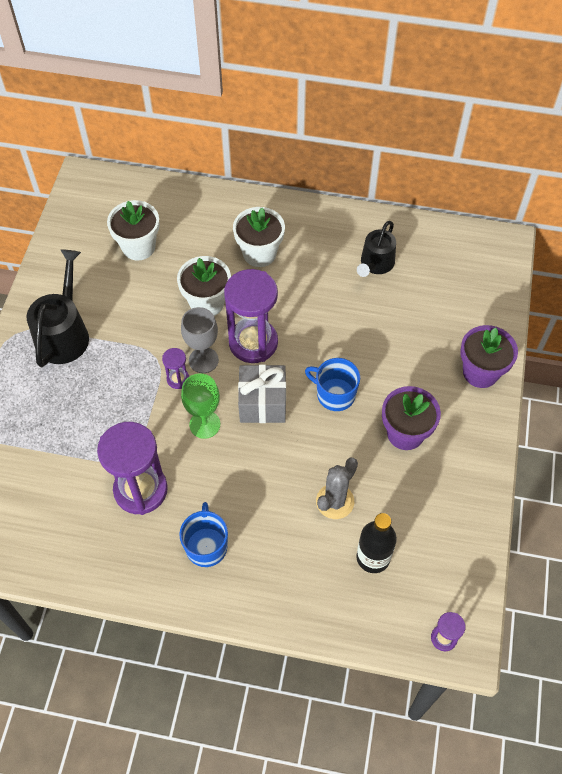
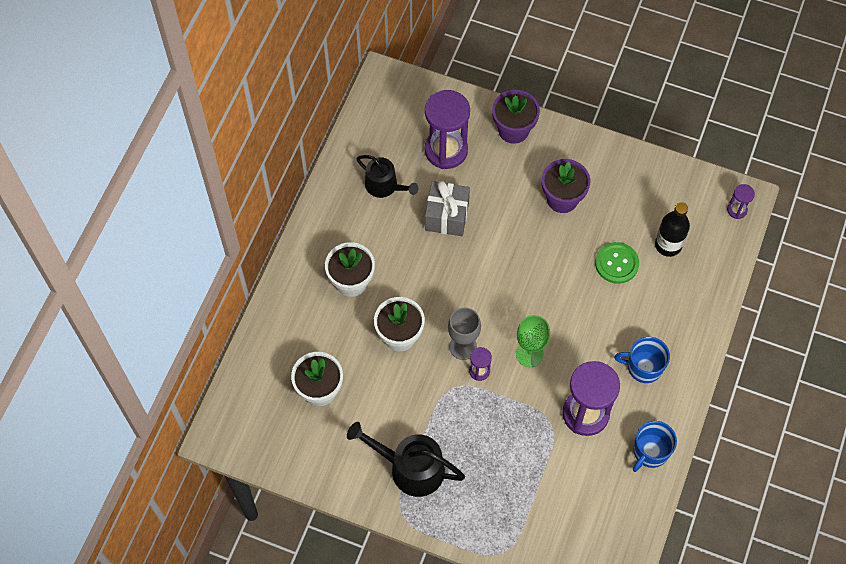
camera: 80 degrees left, 5 degrees up
(253, 342) = (451, 302): purple hourglass -> purple hourglass (446, 150)
(262, 403) = (516, 304): grey gift -> grey gift (447, 216)
(334, 394) = (516, 245): blue mug -> blue mug (650, 452)
(335, 501) = (616, 263): grey cactus -> green button

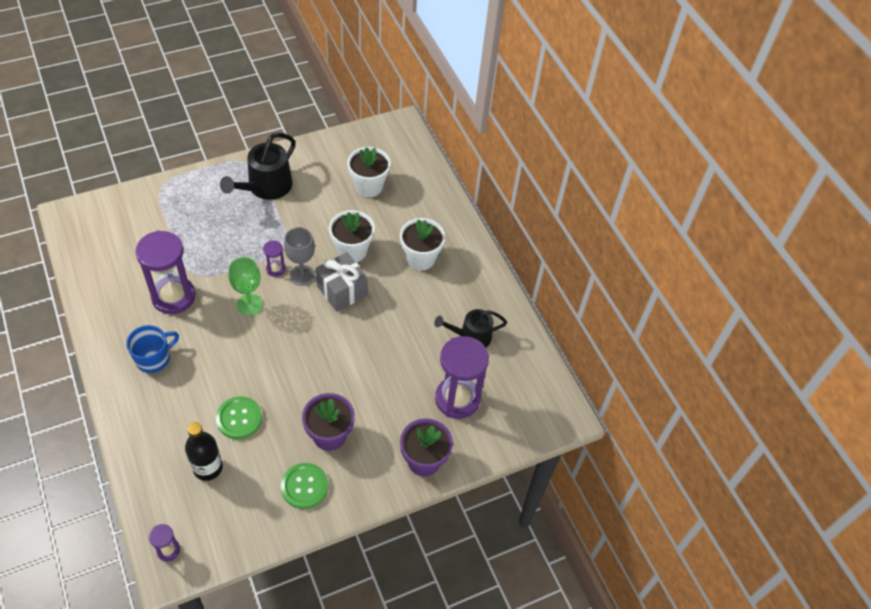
camera: 130 degrees right, 10 degrees down
(410, 468) = (266, 187): black watering can -> black watering can turned 150 degrees clockwise
(447, 216) = (404, 351): grey gift -> grey gift (342, 291)
(611, 178) = (304, 486): none -> green button
(650, 452) = (104, 306): blue mug -> none

